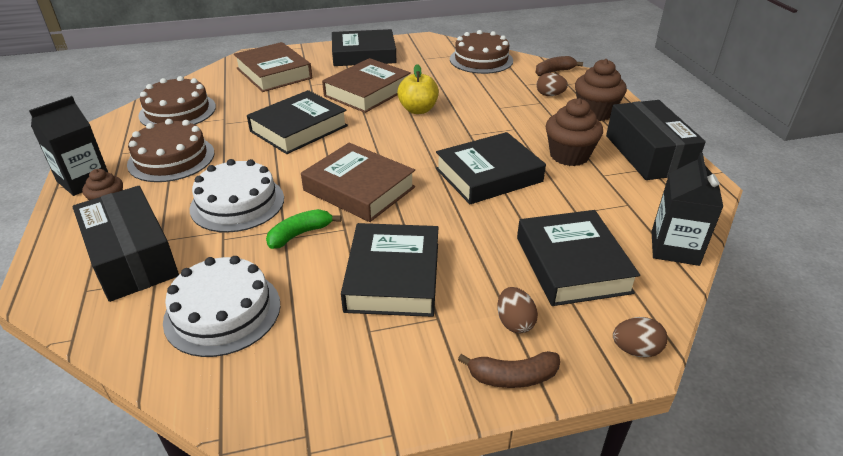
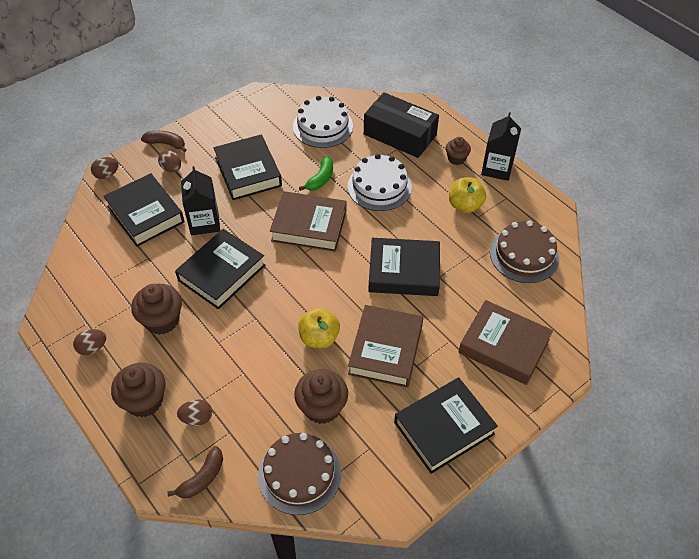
camera: 155 degrees right, 15 degrees up
(171, 158) = (465, 205): brown cake -> yellow apple
(299, 128) = (404, 271): black book -> black book turned 75 degrees clockwise
(444, 79) = (322, 407): none -> brown cupcake
(512, 377) = (166, 144): brown banana -> brown banana turned 45 degrees clockwise
(648, 154) = (93, 348): black box -> brown egg
(674, 248) = (79, 249): black carton -> black carton (204, 222)

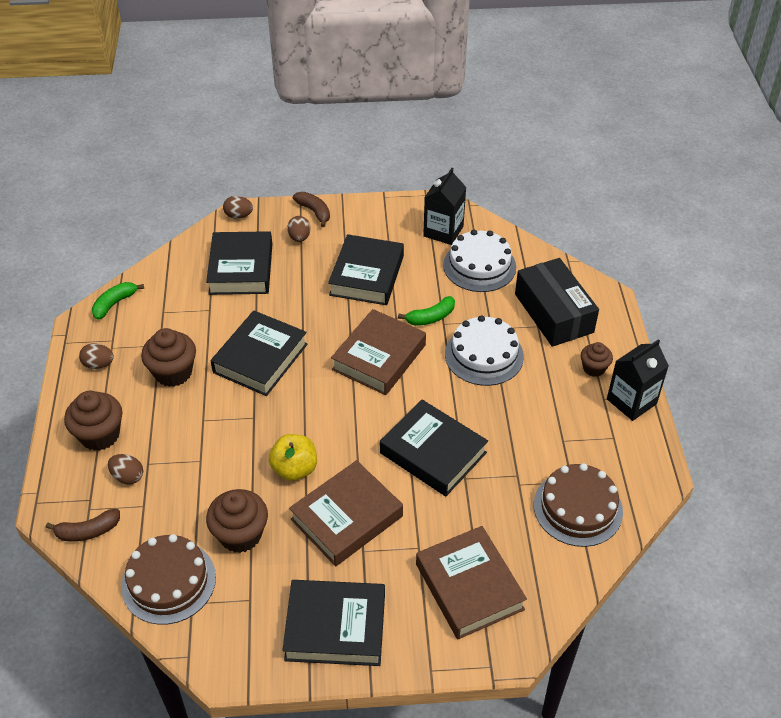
camera: 35 degrees right, 5 degrees down
(62, 294) = (114, 304): none -> green banana
(204, 222) = (285, 303): black carton -> black carton (443, 231)
(221, 273) = (260, 358): black book -> black book turned 45 degrees counterclockwise
(309, 226) = (379, 357): brown book -> brown book turned 75 degrees clockwise
(465, 205) = (559, 421): yellow apple -> none

